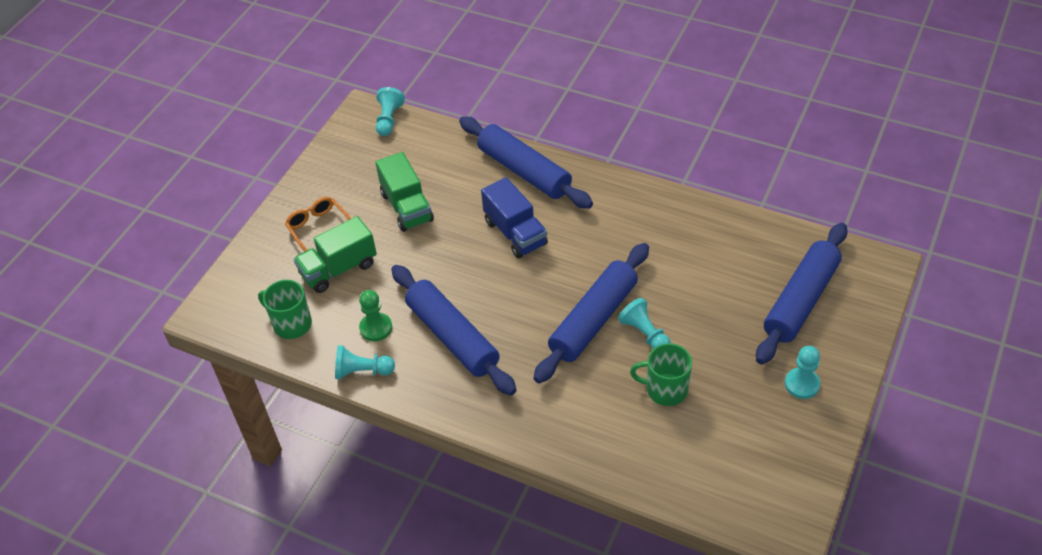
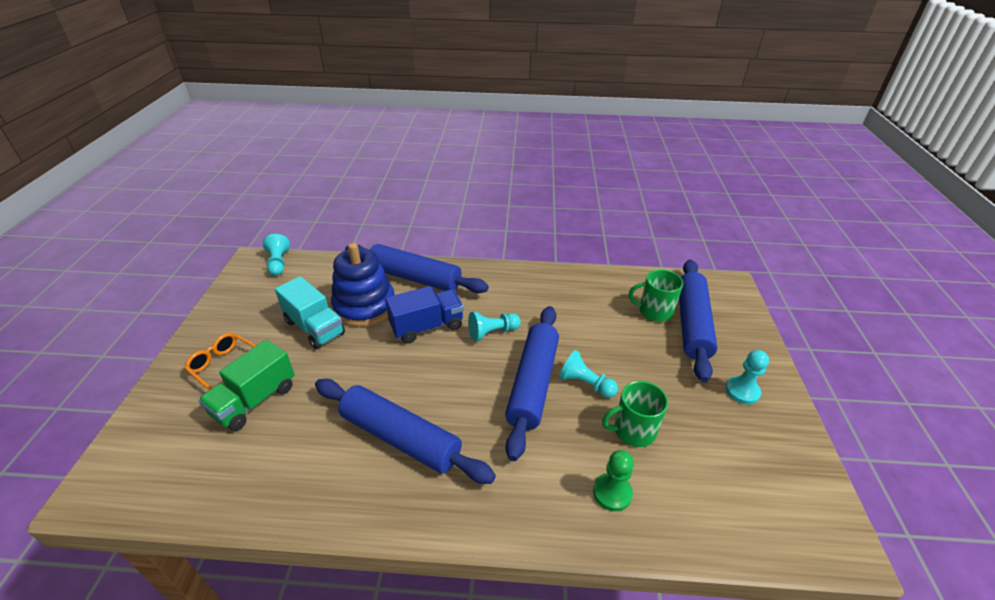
camera: 25 degrees left, 10 degrees down
(291, 324) = (207, 474): green mug -> green mug (654, 311)
(362, 371) = (307, 506): turquoise pawn -> turquoise pawn (492, 332)
(376, 328) = (311, 451): green pawn -> green pawn (612, 493)
(407, 207) = (315, 327): green truck -> turquoise truck
(461, 194) = (364, 306): none -> blue stacking toy
(515, 233) = (427, 326): blue truck -> blue truck turned 60 degrees counterclockwise

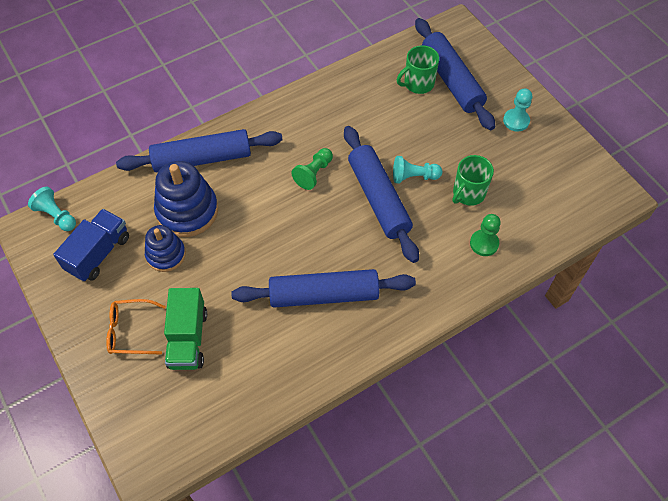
camera: 35 degrees left, 20 degrees up
(315, 327) = (166, 255): turquoise truck -> blue stacking toy
(427, 326) = (258, 198): blue truck -> blue truck (98, 253)
(492, 332) = (314, 173): turquoise pawn -> green pawn

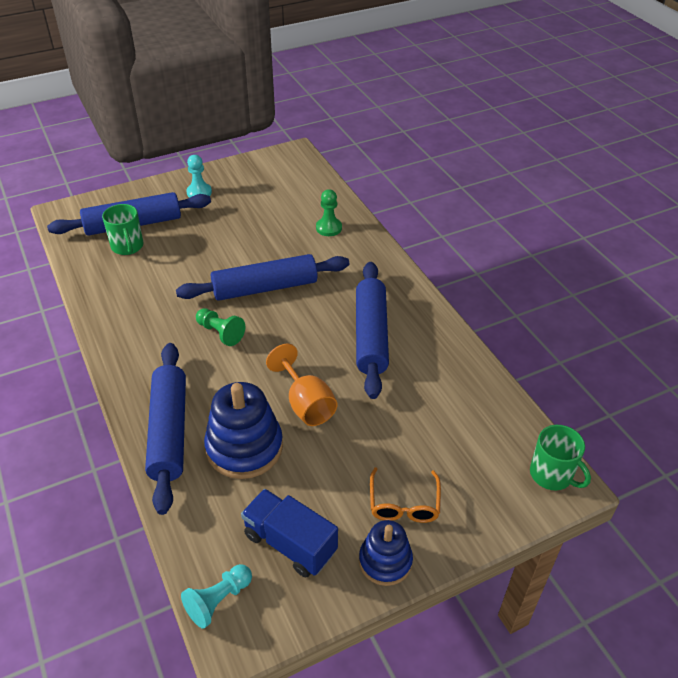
camera: 85 degrees left, 15 degrees down
(166, 255) = (303, 469): blue stacking toy -> blue stacking toy (385, 561)
(188, 339) = (415, 448): green truck -> none
(234, 249) = (306, 404): none -> orange goblet
(414, 177) = (245, 262): turquoise pawn -> none
(468, 193) = (273, 230): green mug -> green mug (552, 474)

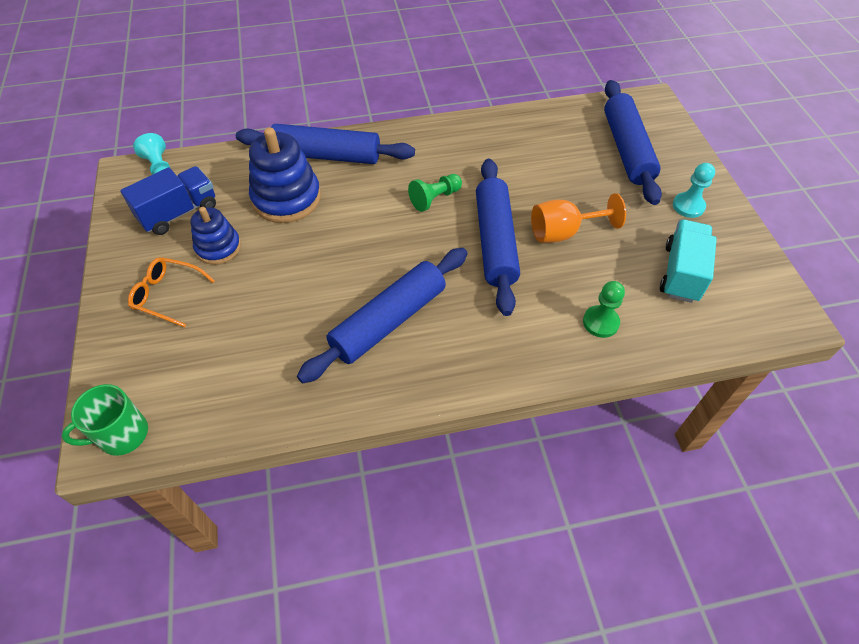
camera: 105 degrees right, 10 degrees up
(127, 246) = (587, 143): green mug -> none
(270, 195) = (681, 273): none -> turquoise truck
(306, 404) = (315, 247): orange goblet -> orange goblet (563, 232)
(371, 335) = (388, 321): blue rolling pin -> blue rolling pin turned 60 degrees counterclockwise
(385, 561) = (125, 268): blue stacking toy -> blue stacking toy (218, 247)

